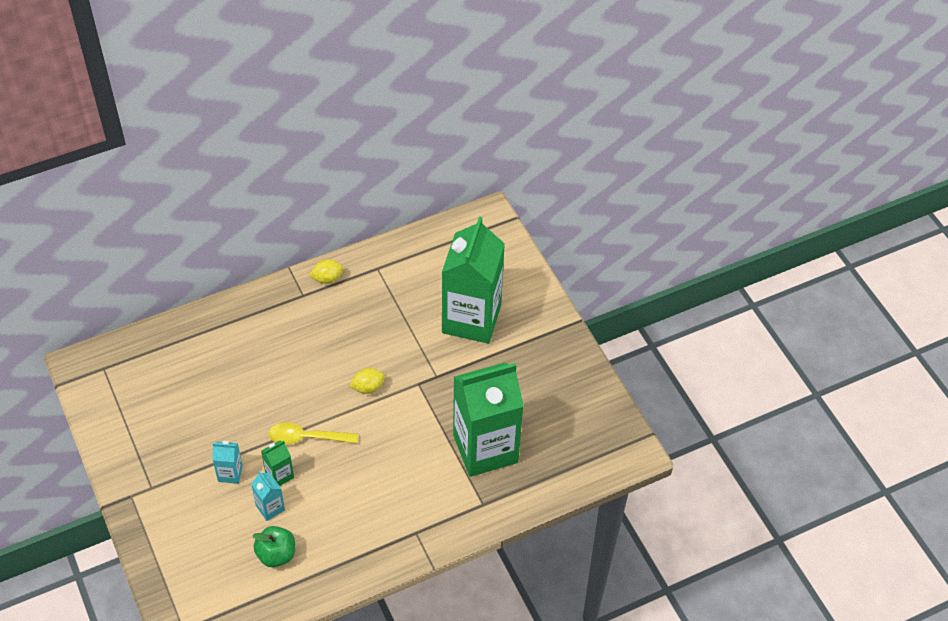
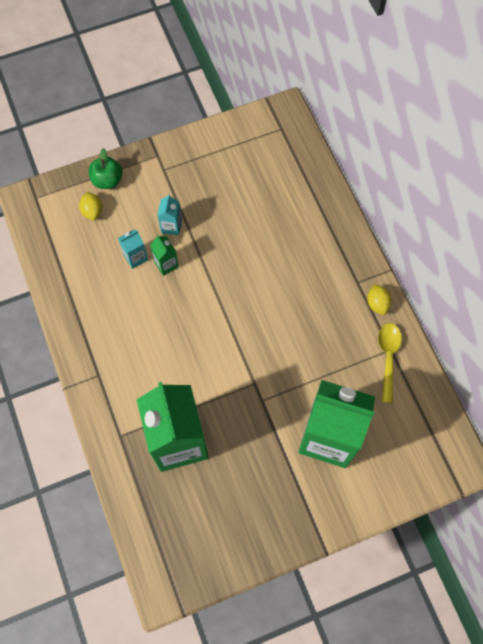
camera: 95 degrees right, 15 degrees up
(276, 554) = (91, 263): green apple -> green apple (107, 180)
(306, 438) = (202, 286): yellow spoon -> yellow spoon (388, 357)
(368, 387) = (252, 338): yellow lemon -> yellow lemon (92, 211)

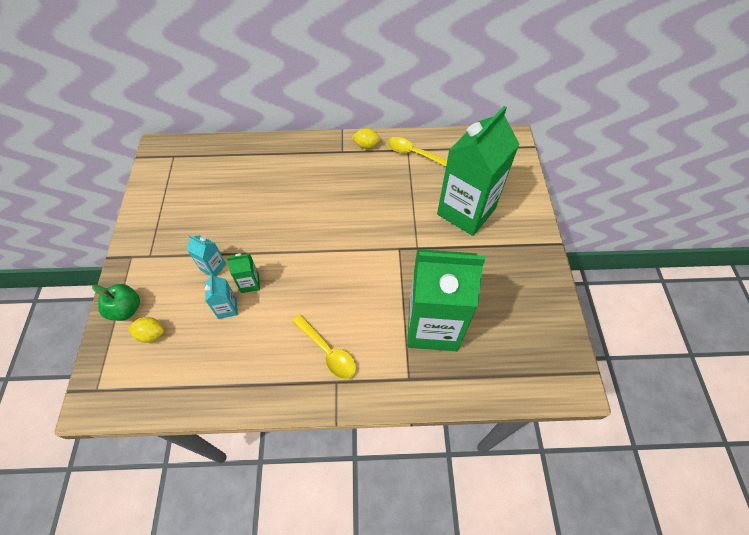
camera: 70 degrees left, 10 degrees down
(123, 358) = (328, 351): none -> yellow spoon

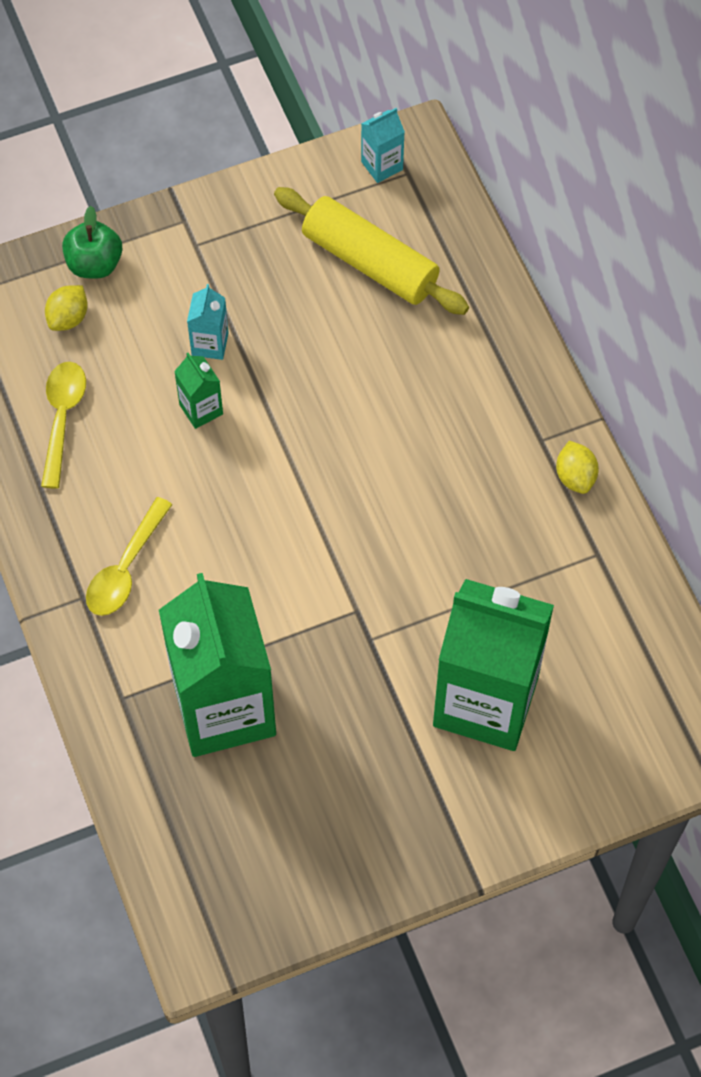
camera: 70 degrees right, 5 degrees up
(151, 334) = (68, 318): yellow lemon -> yellow lemon turned 45 degrees clockwise
(211, 184) = (370, 262): none -> yellow rolling pin
(227, 308) = (146, 398): turquoise carton -> turquoise carton (382, 165)
(413, 153) = (592, 568): yellow spoon -> yellow spoon (62, 418)

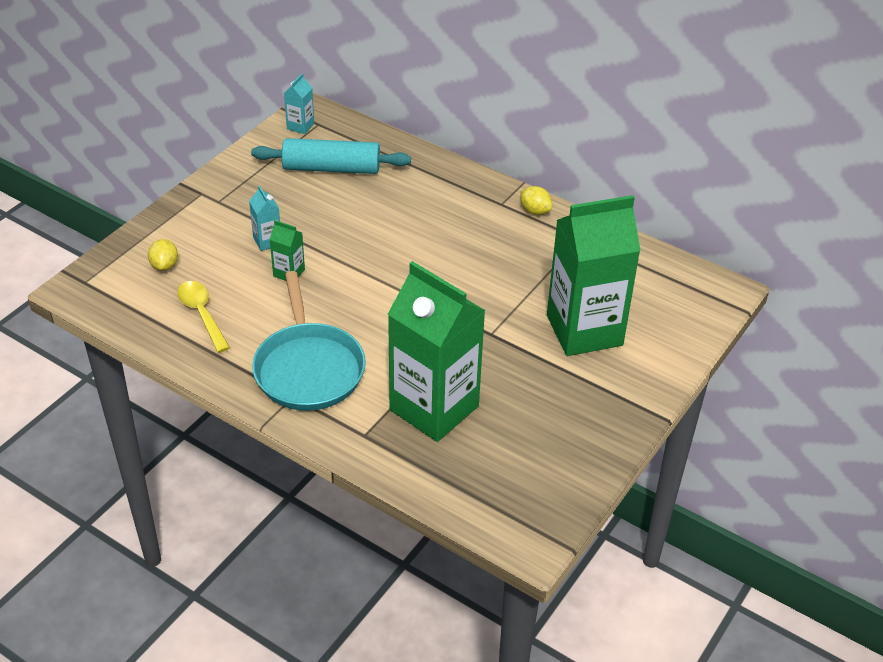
camera: 35 degrees left, 20 degrees down
(94, 264) = (160, 234): green apple -> none
(126, 568) = (308, 369): yellow spoon -> turquoise pan
(370, 262) = (331, 168): yellow rolling pin -> turquoise rolling pin

